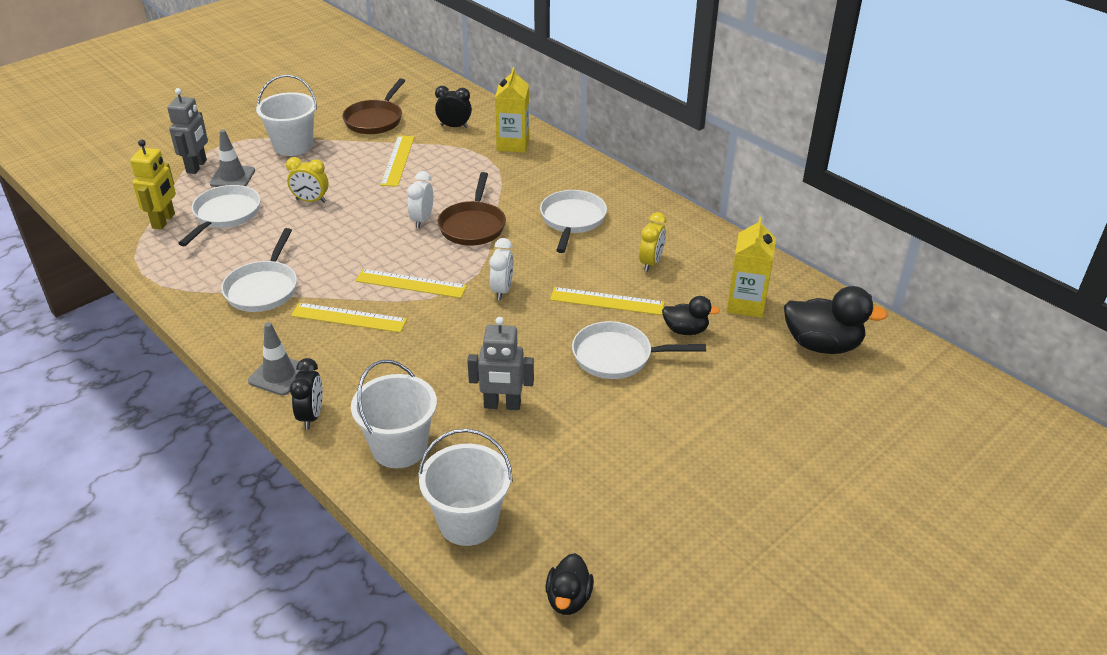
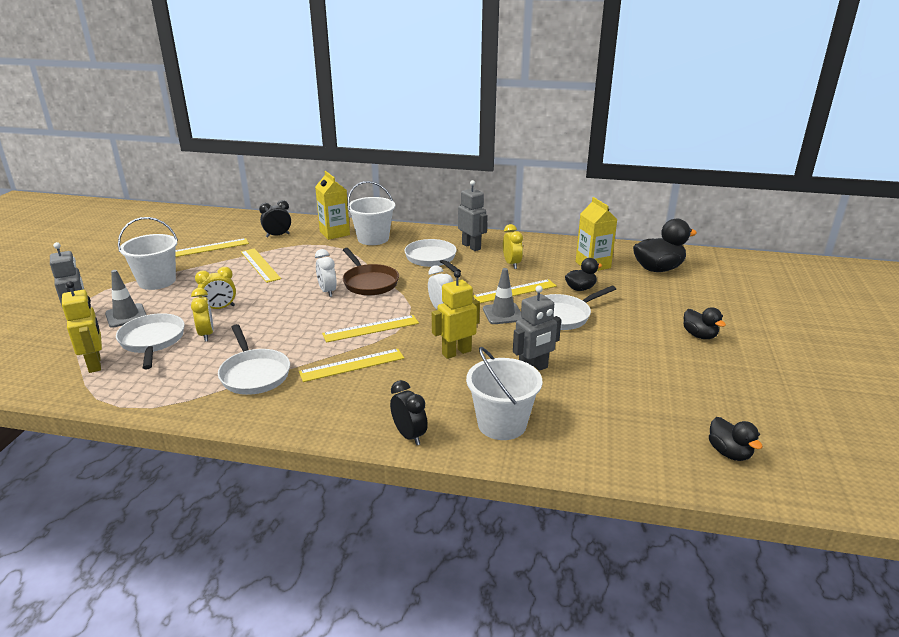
camera: 35 degrees left, 10 degrees down
(271, 226) = (206, 334): none -> yellow clock
(279, 375) = (346, 422): grey traffic cone -> grey traffic cone (503, 314)
(375, 120) = (208, 248): brown pan -> yellow ruler
(455, 349) = (456, 352): none -> yellow robot
(468, 522) = (610, 443): white bucket -> white bucket (373, 238)
(636, 220) = (471, 246): none -> grey robot
(739, 456) = (699, 335): none -> black duck

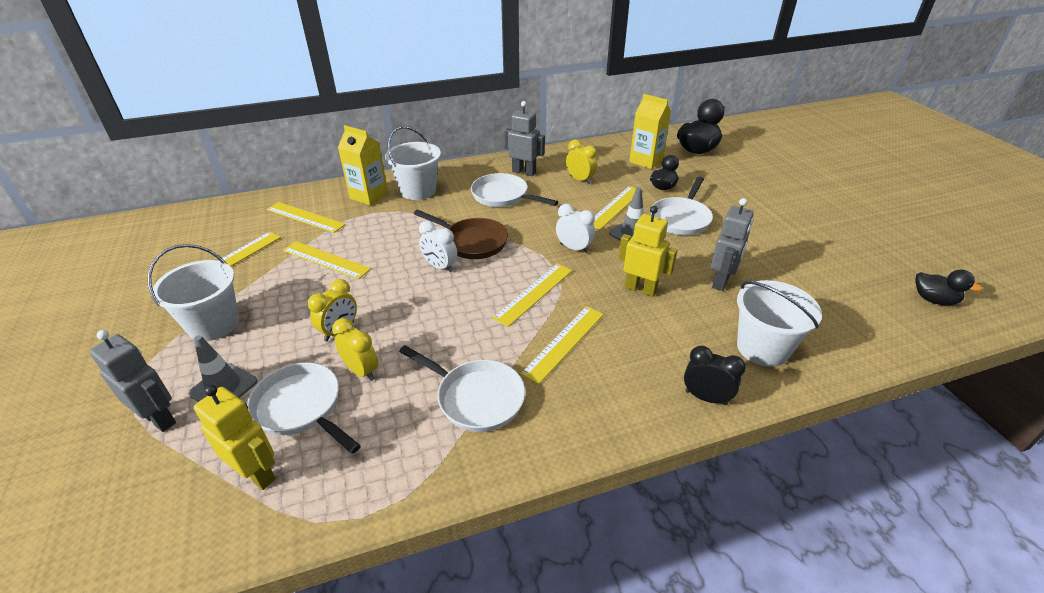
camera: 30 degrees left, 10 degrees up
(277, 235) = (305, 217): black clock -> yellow ruler
(456, 352) = (640, 289): yellow robot -> yellow robot turned 90 degrees clockwise
(699, 335) = (795, 202): black duck -> none

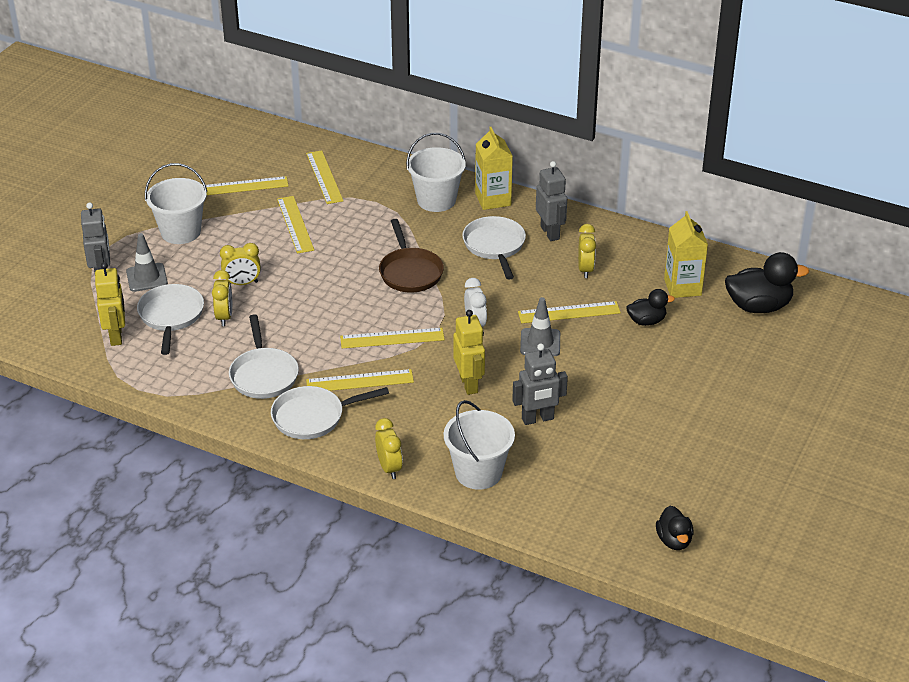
camera: 45 degrees right, 0 degrees up
(369, 196) = (393, 183): yellow carton -> yellow carton (493, 199)
(440, 267) = (360, 278): white clock -> none
(681, 218) = (605, 356): white pan -> white pan (313, 417)
(706, 397) = (389, 468): black clock -> yellow clock

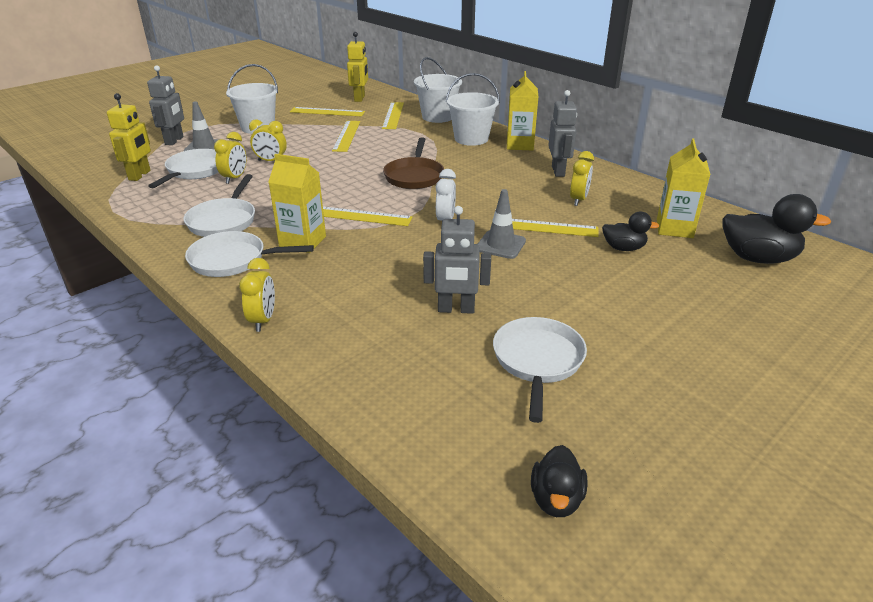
camera: 20 degrees right, 5 degrees down
(360, 381) = (302, 241): yellow ruler -> yellow carton
(469, 384) = (405, 264): yellow robot -> yellow robot (360, 98)
(478, 472) = (353, 347): white bucket -> white bucket (437, 117)
(495, 246) = (502, 172): white pan -> white pan (538, 361)

